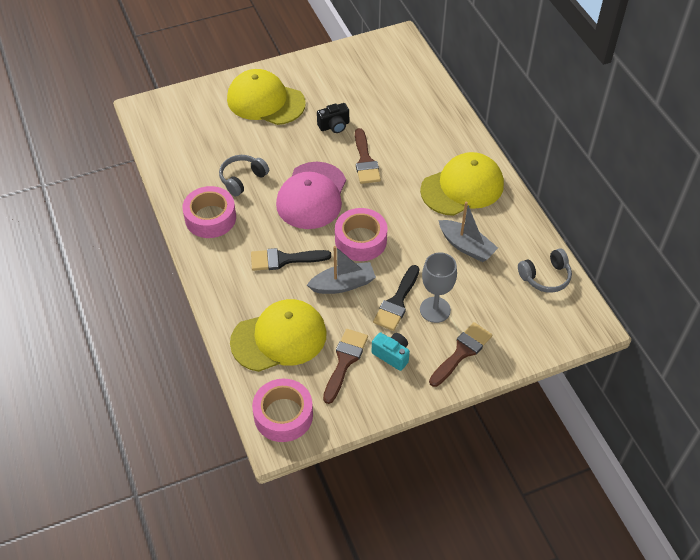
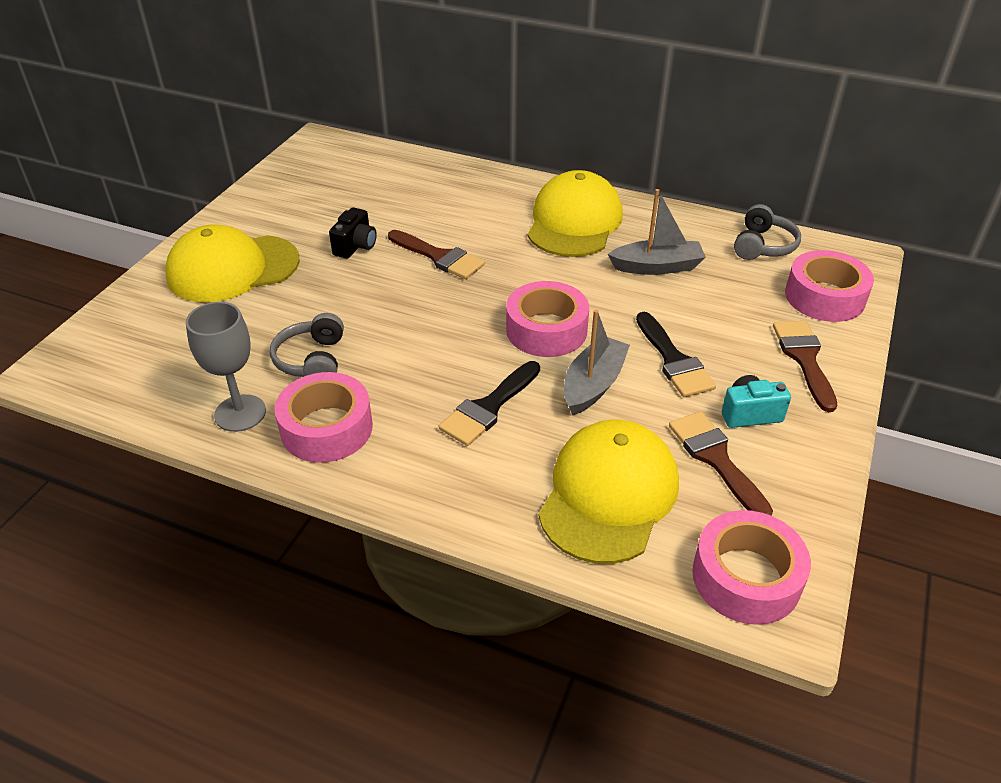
camera: 45 degrees left, 10 degrees down
(312, 196) = (426, 324): pink cap -> none
(435, 310) = (719, 340): grey goblet -> grey goblet (240, 413)
(529, 331) = (824, 297): none -> pink tape

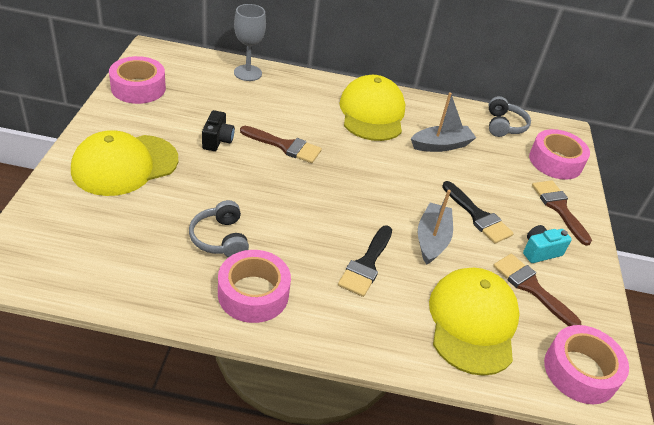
camera: 20 degrees left, 0 degrees up
(240, 413) = (180, 288): grey goblet -> grey goblet (247, 73)
(546, 330) = (384, 200): pink tape -> pink tape (138, 88)

